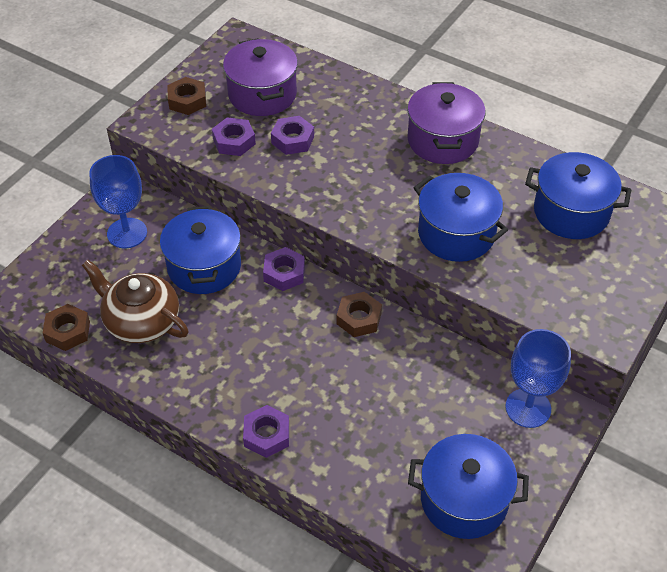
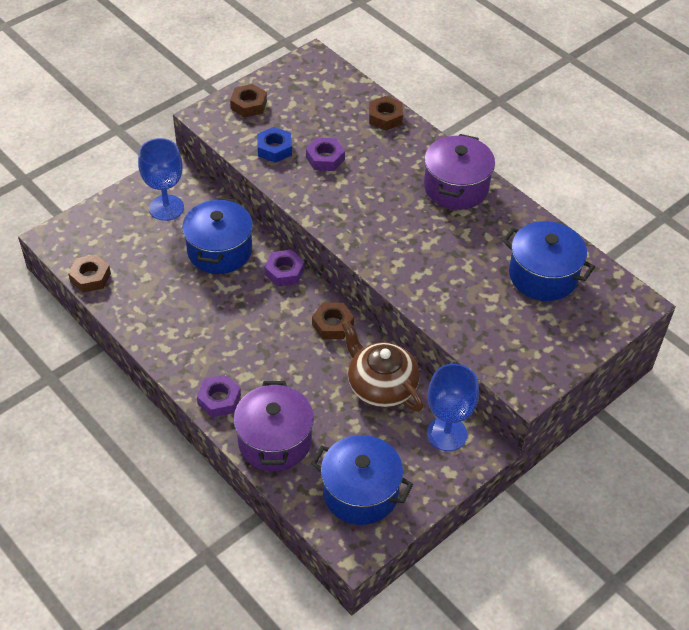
camera: 15 degrees right, 0 degrees up
(141, 321) = (152, 283): brown teapot -> brown teapot (381, 386)
(234, 141) = (274, 149): purple nut -> blue nut
(262, 94) = (315, 113): purple pot -> purple pot (274, 441)
(339, 83) = (385, 117): none -> brown nut
(456, 233) = (433, 270): blue pot -> none

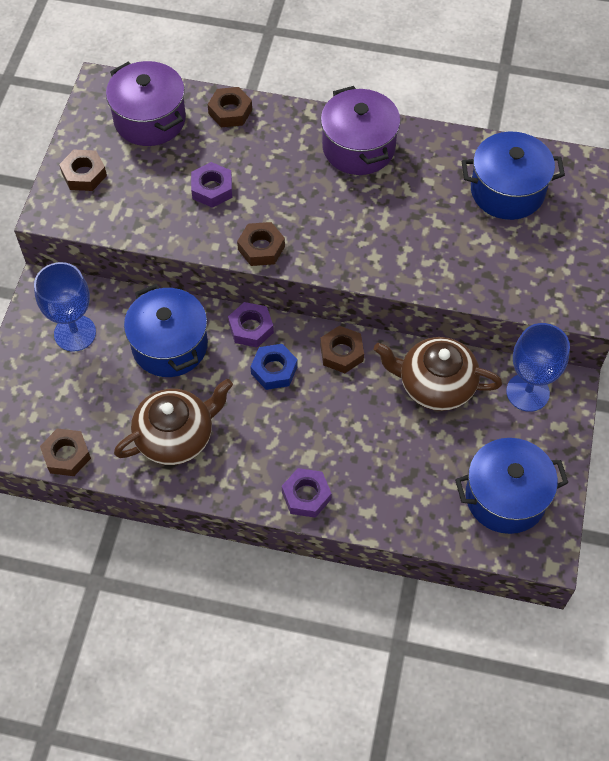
camera: 35 degrees left, 10 degrees up
(169, 308) = (176, 436): none -> brown teapot
(274, 149) = (154, 208): blue nut -> blue nut (274, 370)
(274, 441) = (391, 501): purple pot -> purple pot (150, 119)
(322, 213) = (261, 248): none -> brown nut

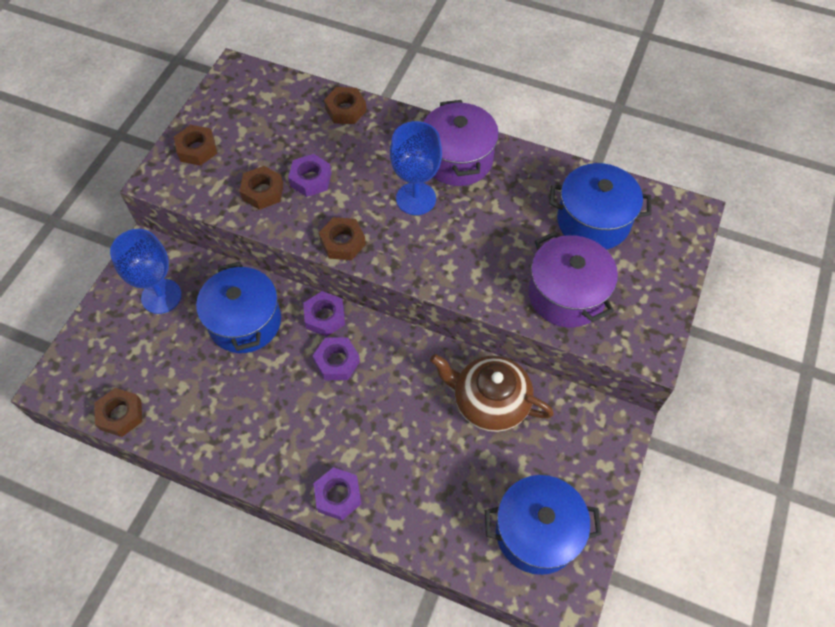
camera: 10 degrees right, 0 degrees up
(150, 119) = (270, 107): purple pot -> purple pot (566, 295)
(176, 436) = (228, 412): brown teapot -> none
(274, 370) = (337, 361): blue nut -> purple nut
(341, 353) = (405, 355): brown nut -> brown nut (263, 191)
(527, 392) = (580, 424): blue goblet -> blue goblet (416, 198)

